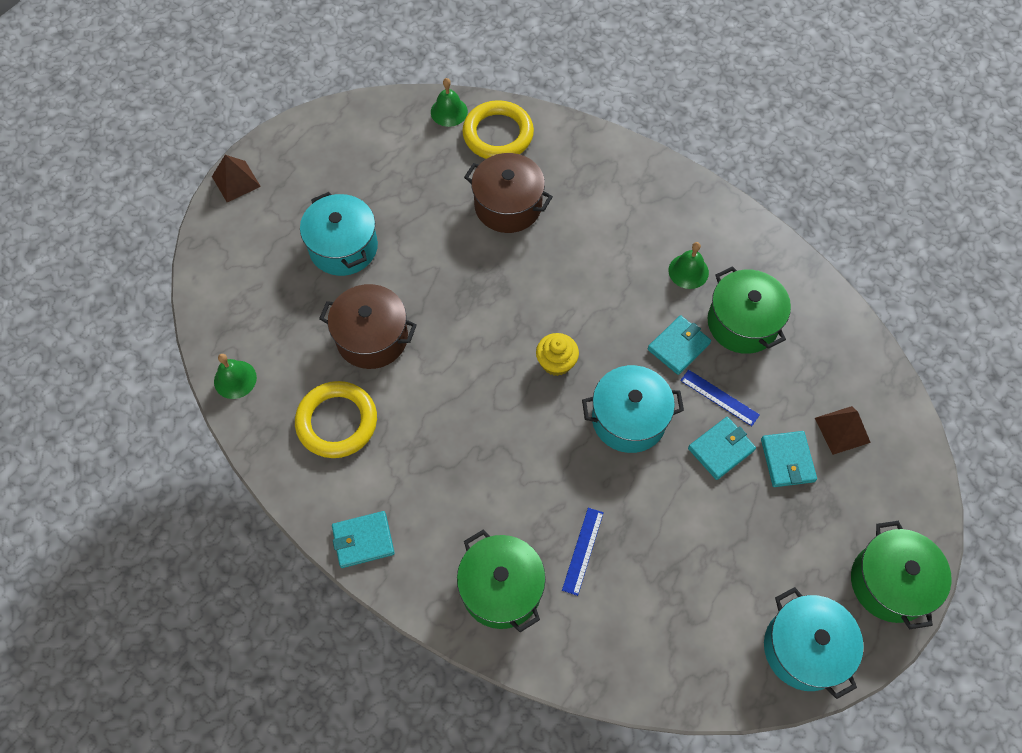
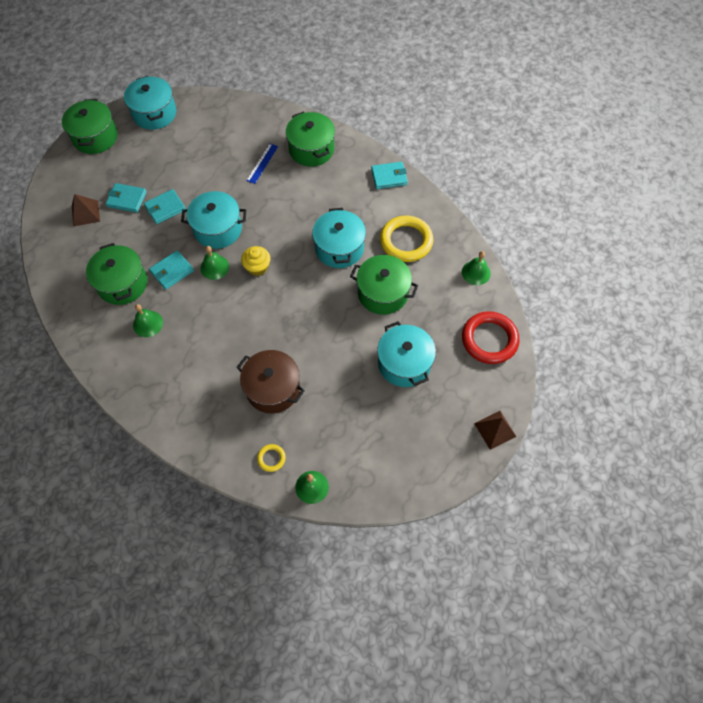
camera: 175 degrees left, 0 degrees up
(228, 285) = (489, 339): none -> red ring
(372, 338) = (383, 293): brown pot -> green pot
(438, 402) = (339, 248): none -> turquoise pot
(498, 134) = (271, 458): yellow ring -> yellow ring, size x0.46
(618, 357) = (214, 267): none -> green bell
(719, 397) = (155, 237): blue ruler -> none
(787, 460) = (127, 199): turquoise wallet -> turquoise wallet turned 75 degrees counterclockwise

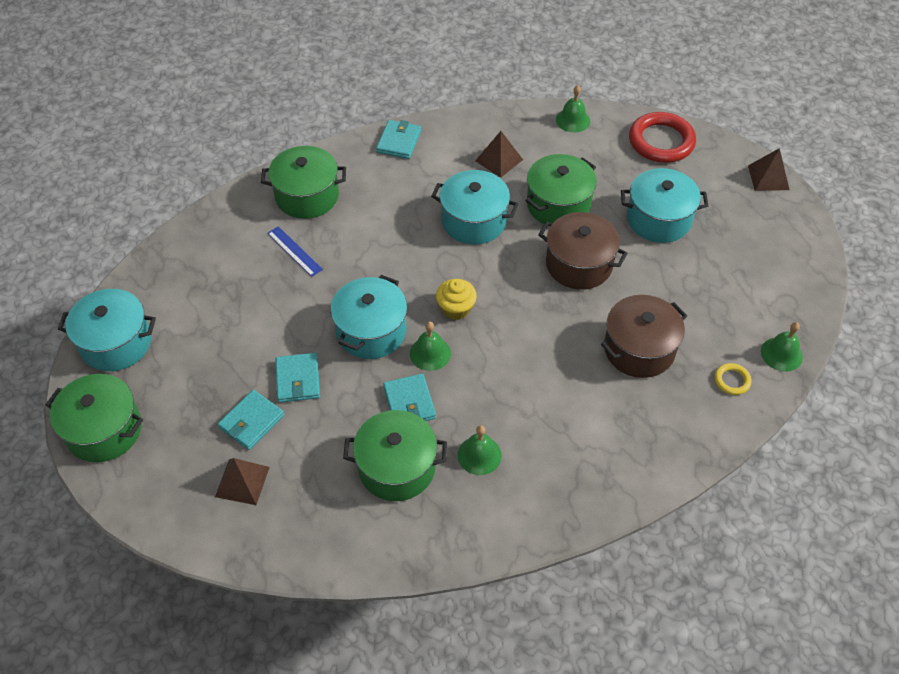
camera: 65 degrees left, 10 degrees down
(332, 325) = (579, 264): none -> brown pot
(406, 241) = (499, 160): yellow ring -> brown pyramid

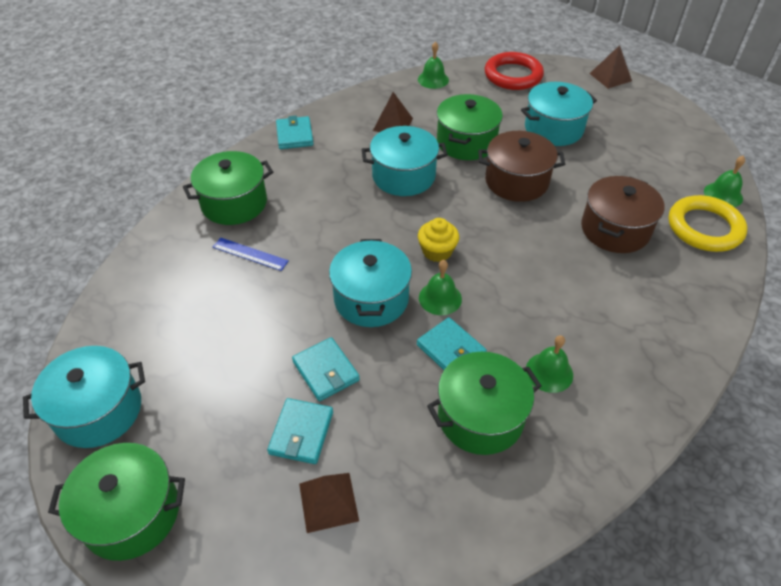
camera: 25 degrees left, 5 degrees down
(732, 380) = (704, 228): yellow ring -> yellow ring, size x2.18

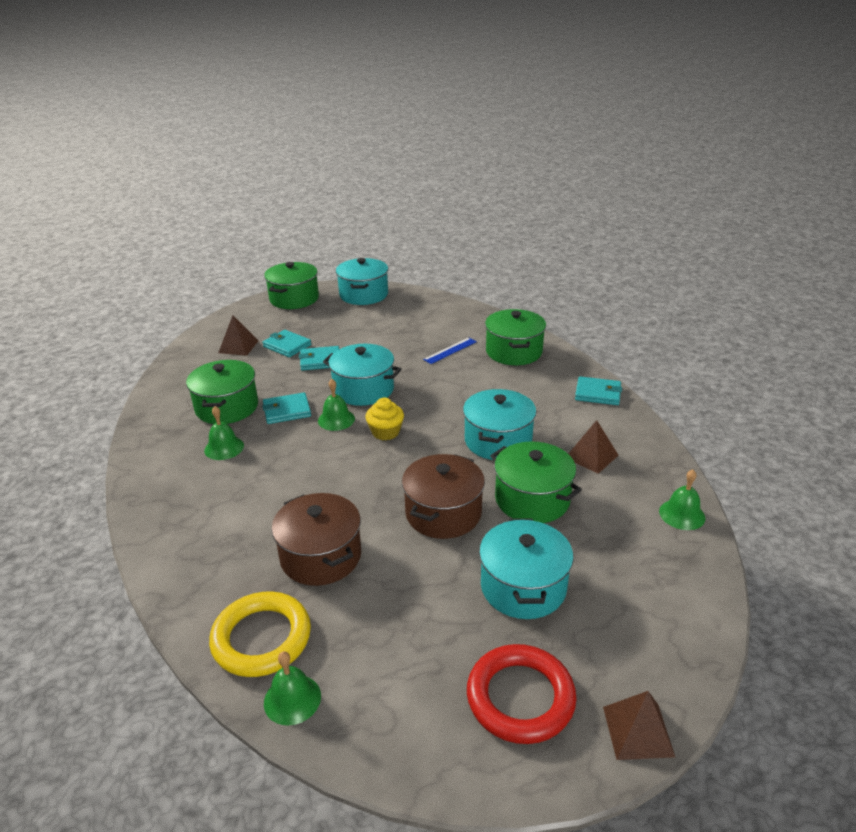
camera: 115 degrees right, 15 degrees down
(513, 75) = (674, 600): red ring -> red ring (520, 697)

